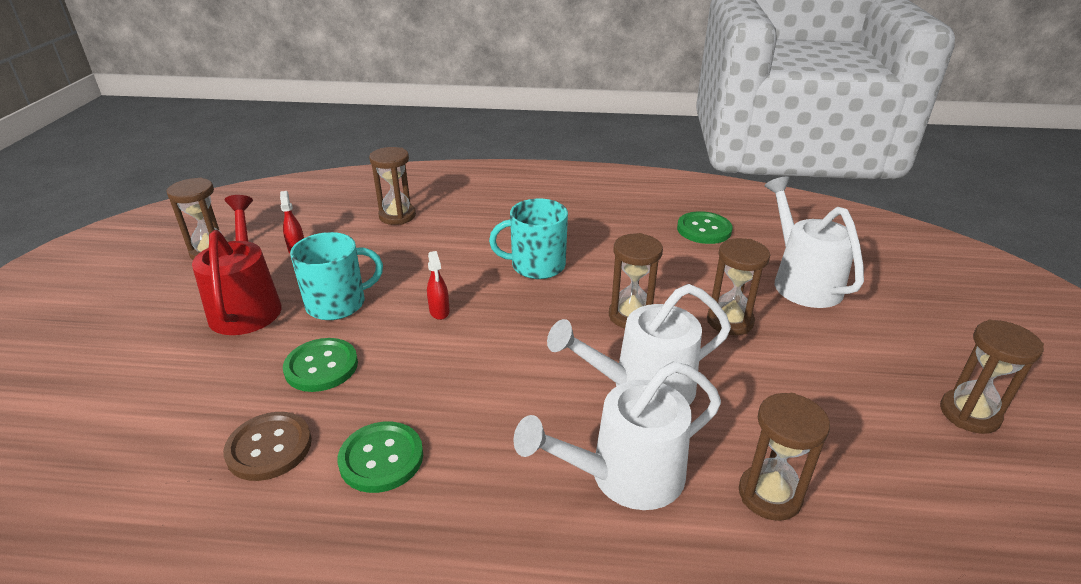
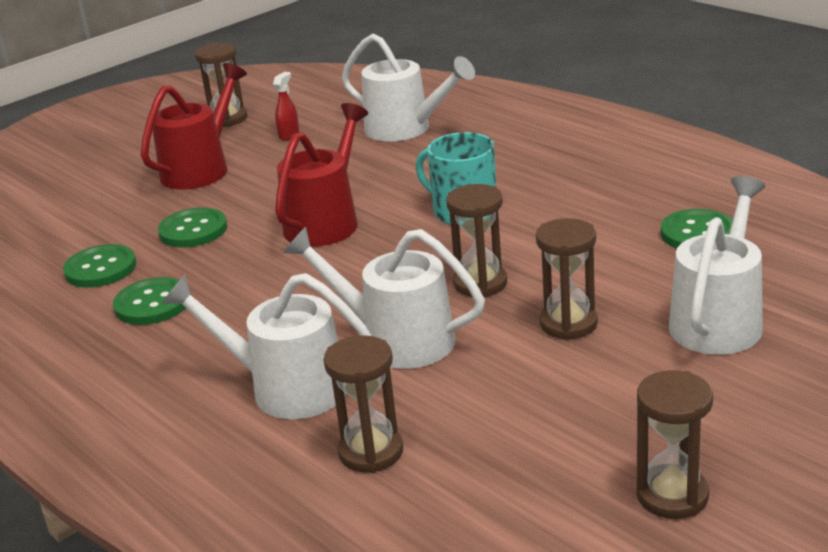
camera: 45 degrees right, 5 degrees down
(269, 448) = (100, 269): brown button -> green button
(338, 303) = (262, 189): turquoise mug -> none
(397, 216) = (406, 129): brown hourglass -> white watering can
(439, 311) = (326, 221): red spray bottle -> red watering can

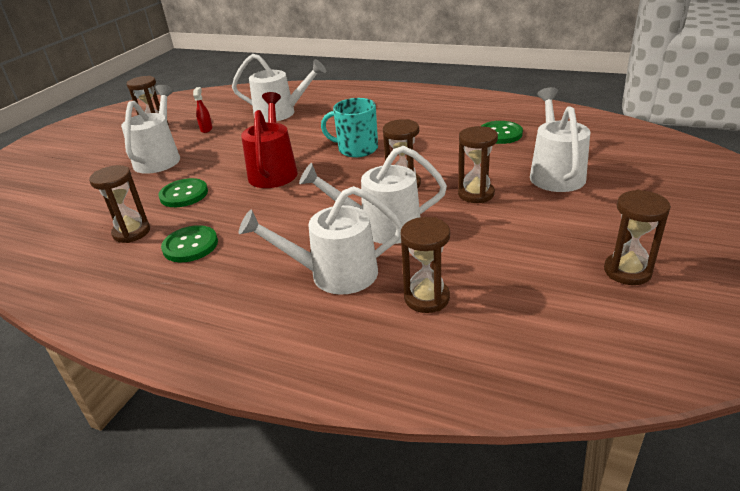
camera: 25 degrees left, 5 degrees up
(100, 269) = (131, 232): green button -> brown hourglass
(201, 168) = (159, 158): red watering can -> white watering can

